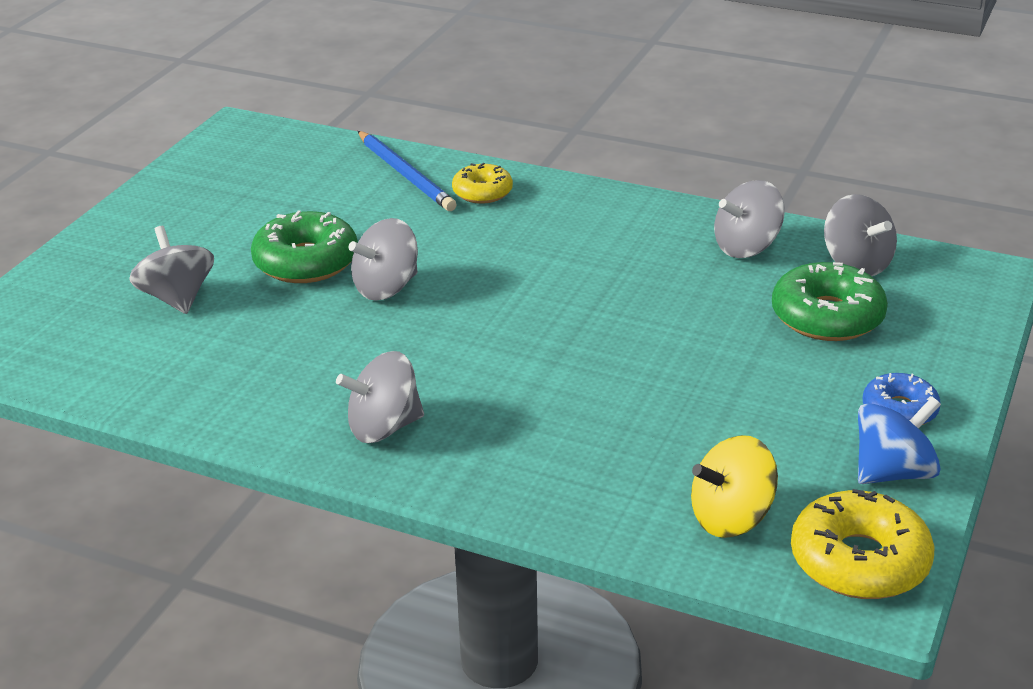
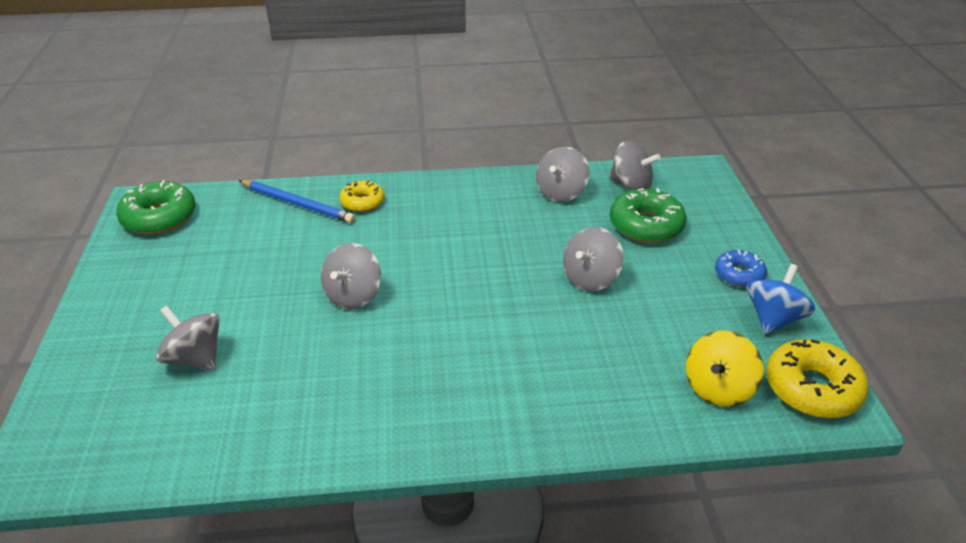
camera: 30 degrees left, 5 degrees up
(306, 262) = (277, 294): green donut -> green donut (159, 217)
(384, 427) = (442, 410): grey spinning top -> grey spinning top (590, 278)

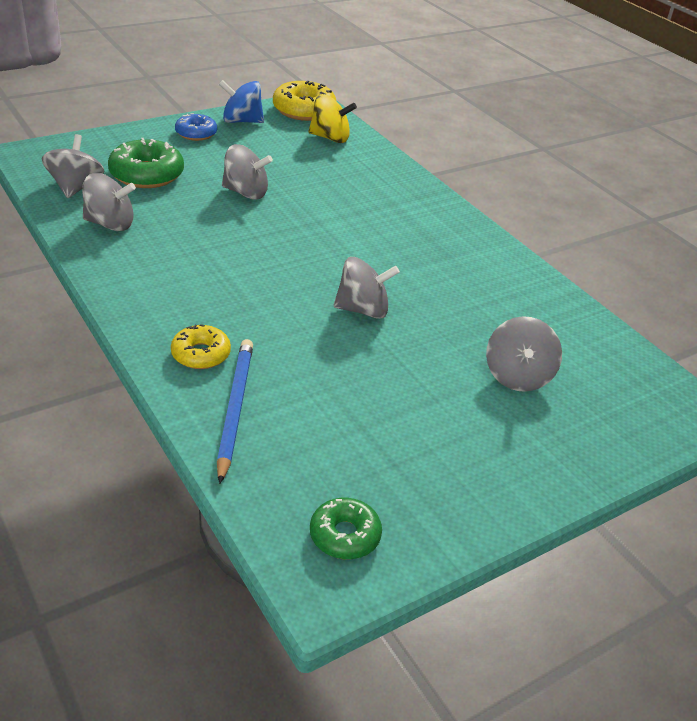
camera: 120 degrees left, 0 degrees up
(159, 217) = (344, 535): green donut -> green donut, size x0.61

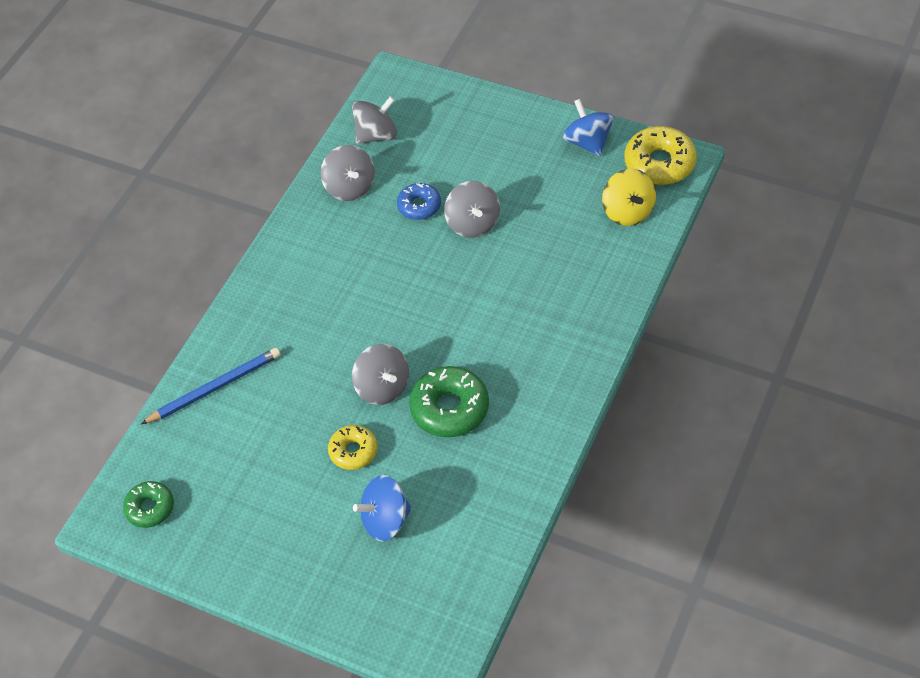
camera: 65 degrees right, 15 degrees up
(147, 174) = (436, 155): green donut -> green donut (450, 408)
(196, 133) = (532, 133): blue donut -> blue donut (419, 206)
(201, 354) = (252, 336): yellow donut -> yellow donut (353, 451)
(517, 376) = (385, 520): grey spinning top -> blue spinning top

